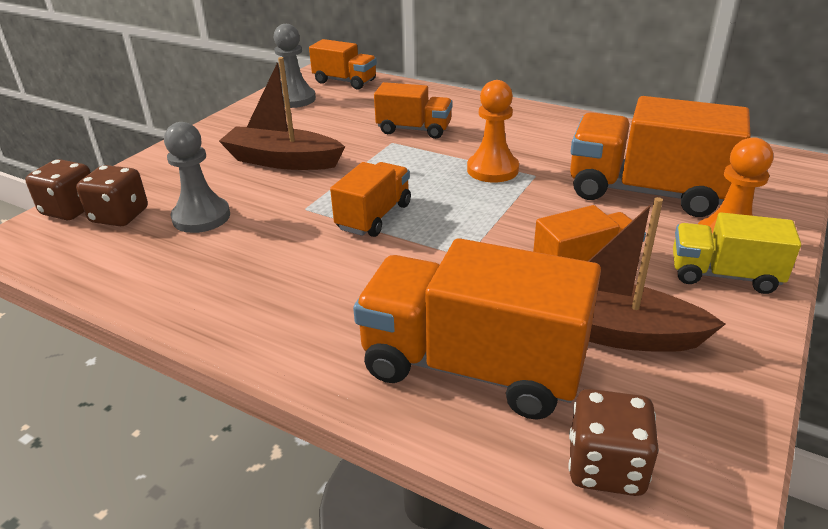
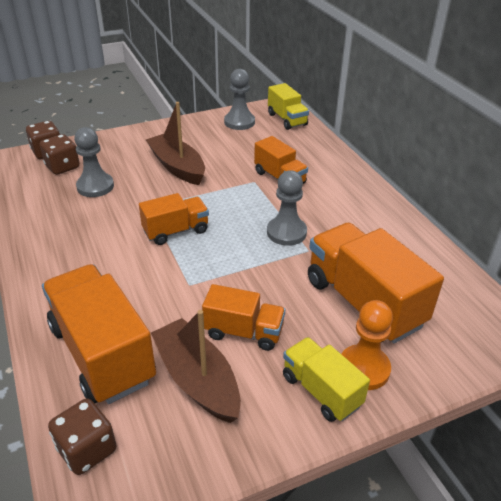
camera: 35 degrees right, 5 degrees up
(345, 81) = (287, 119): orange truck -> yellow truck
(492, 170) = (286, 232): orange pawn -> grey pawn

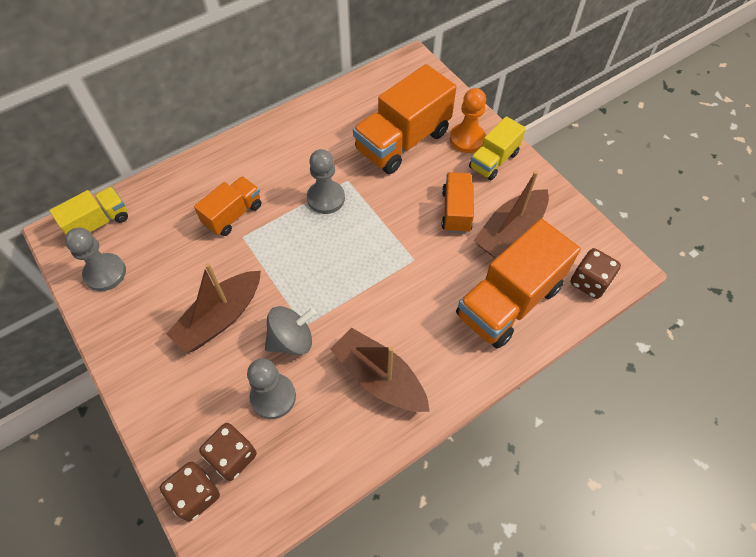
camera: 100 degrees left, 20 degrees up
(75, 242) = (379, 378): none -> brown boat
(139, 199) = (292, 340): none -> grey spinning top
(176, 231) = (341, 289): orange truck -> none

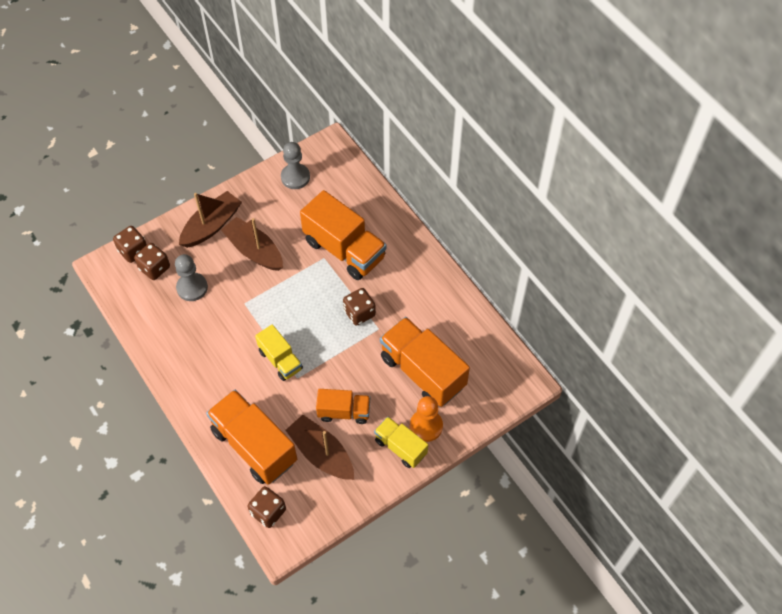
camera: 90 degrees right, 0 degrees up
(98, 223) = (339, 165): yellow truck -> yellow truck (280, 360)
(233, 214) = (344, 249): orange truck -> orange truck, size x1.76
(292, 340) = (233, 296): grey spinning top -> none
(326, 198) = (359, 313): grey pawn -> brown dice
(379, 378) = (199, 352): brown boat -> brown boat (211, 226)

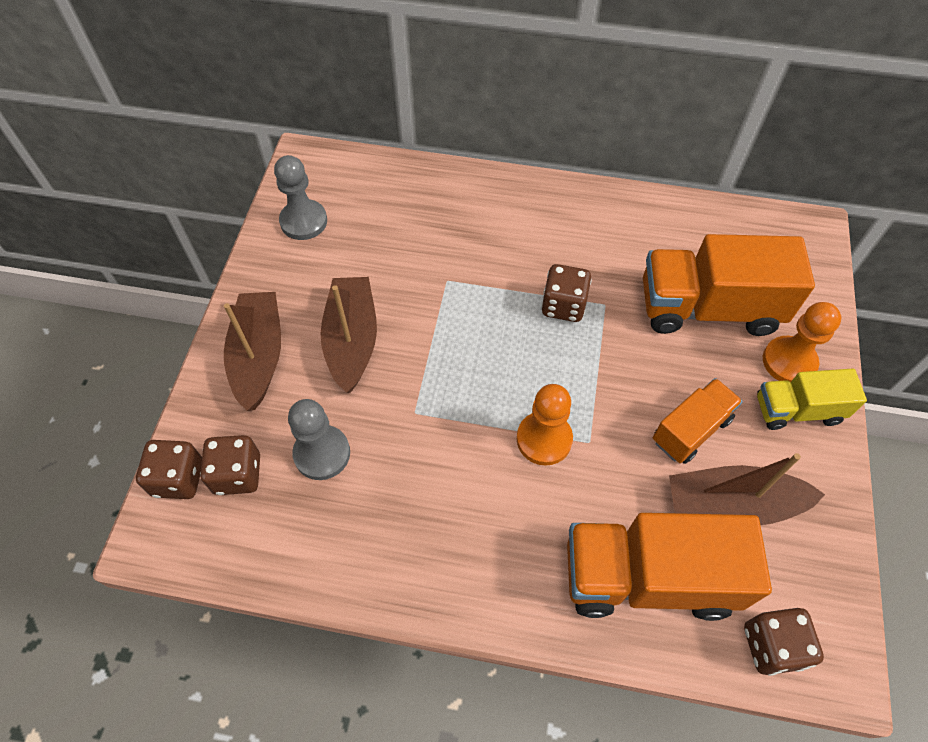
camera: 45 degrees left, 0 degrees up
(254, 250) = (352, 340): brown boat -> brown boat turned 90 degrees clockwise
(280, 360) = (544, 439): yellow truck -> orange pawn
(344, 249) = (459, 252): orange truck -> none

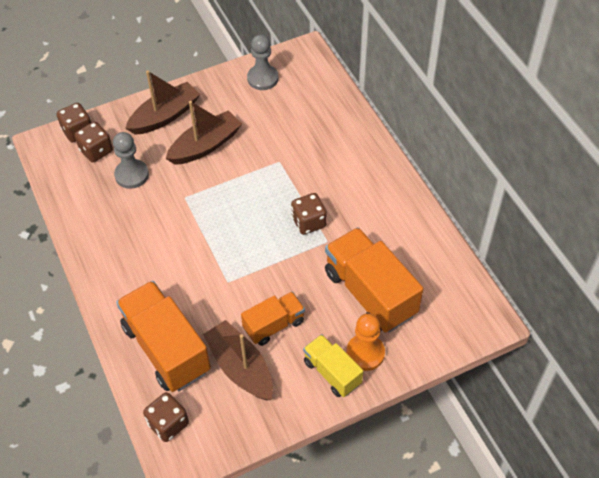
camera: 55 degrees right, 5 degrees down
(544, 439) = (213, 260): orange pawn -> none
(690, 430) = (274, 325): orange truck -> orange truck turned 45 degrees counterclockwise

